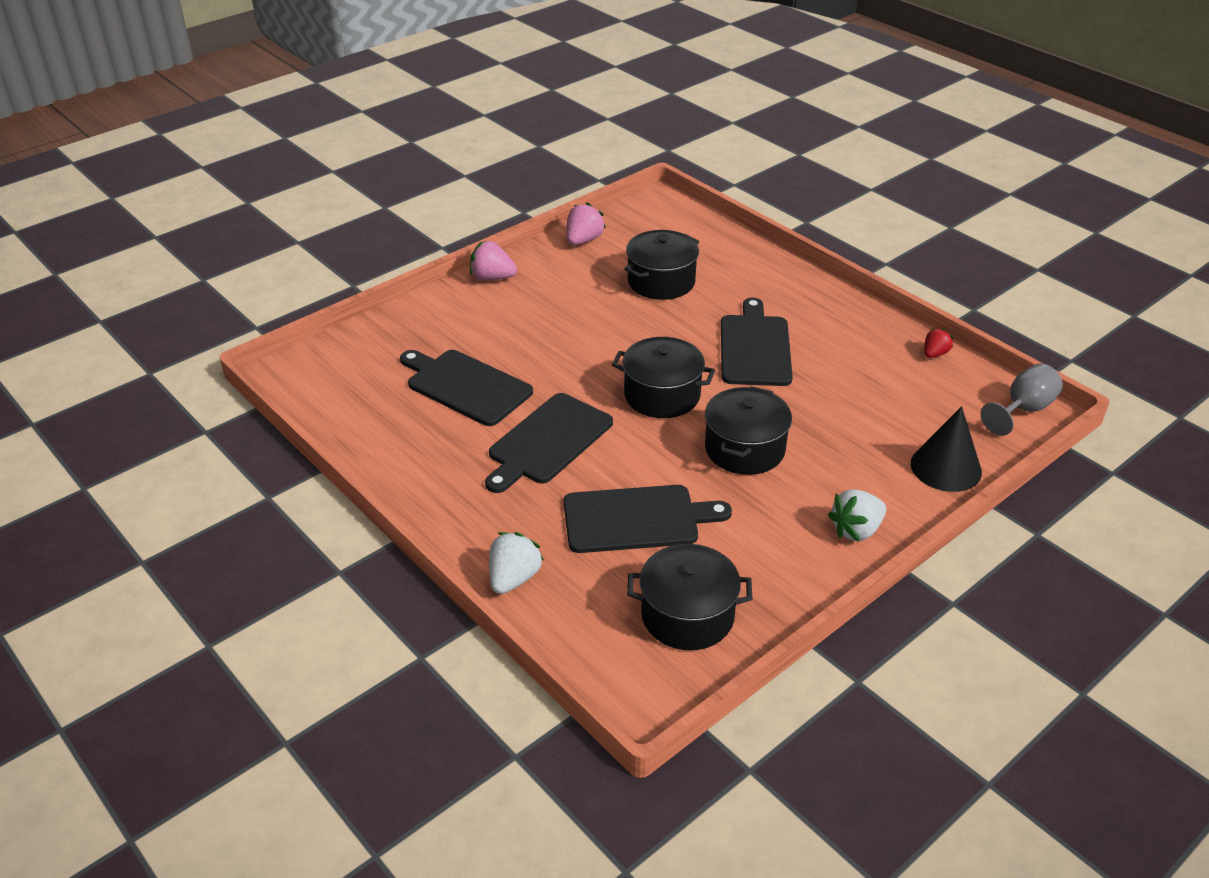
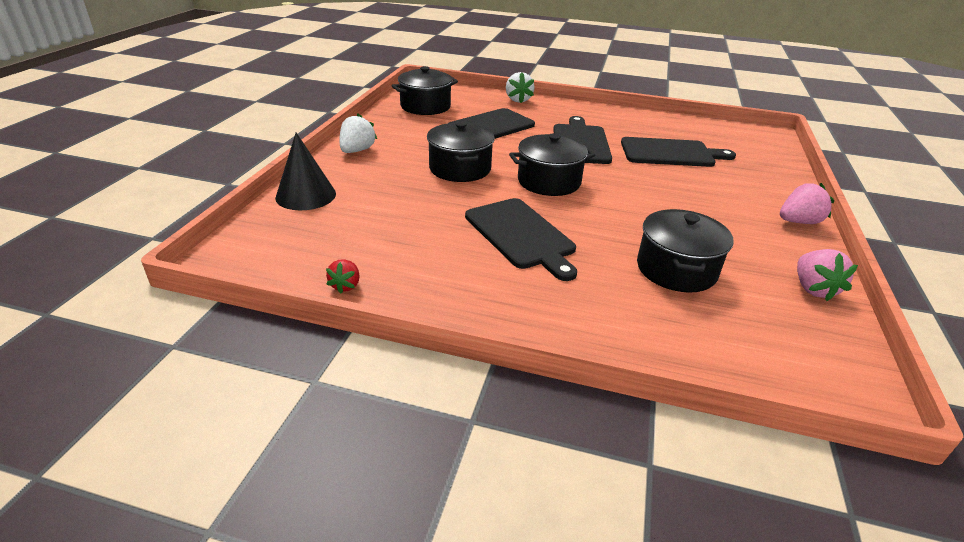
camera: 145 degrees right, 5 degrees down
(1023, 410) = (238, 257): grey goblet -> none

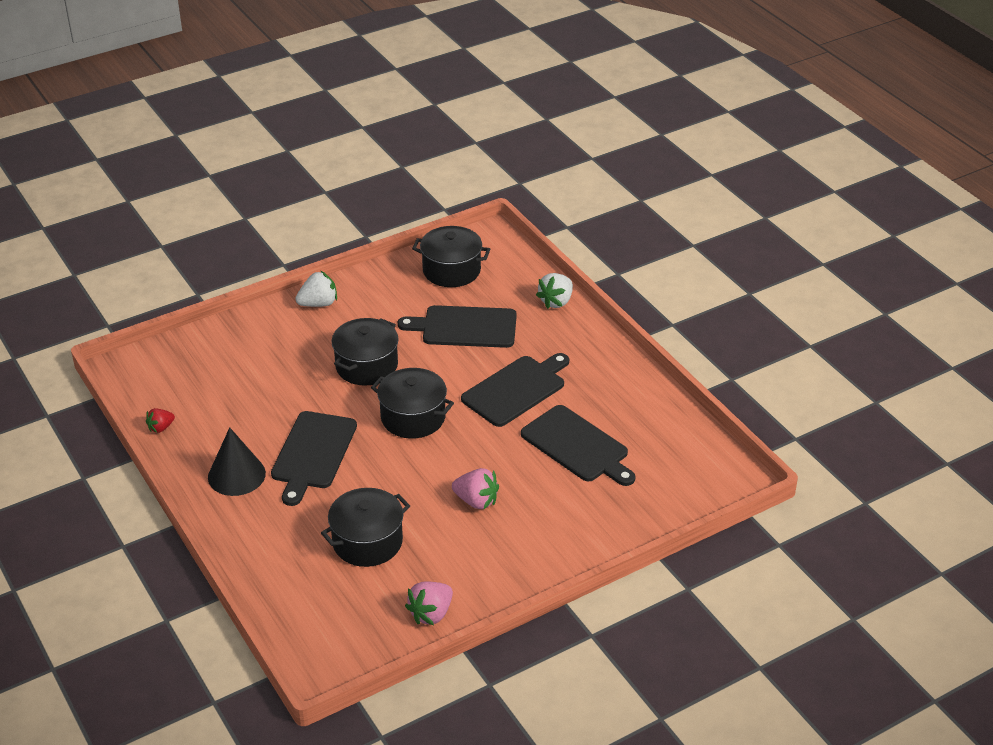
camera: 45 degrees right, 5 degrees up
(306, 195) = (227, 336): black cone -> black cone (236, 475)
(798, 222) = (540, 570): pink strawberry -> pink strawberry (476, 501)

